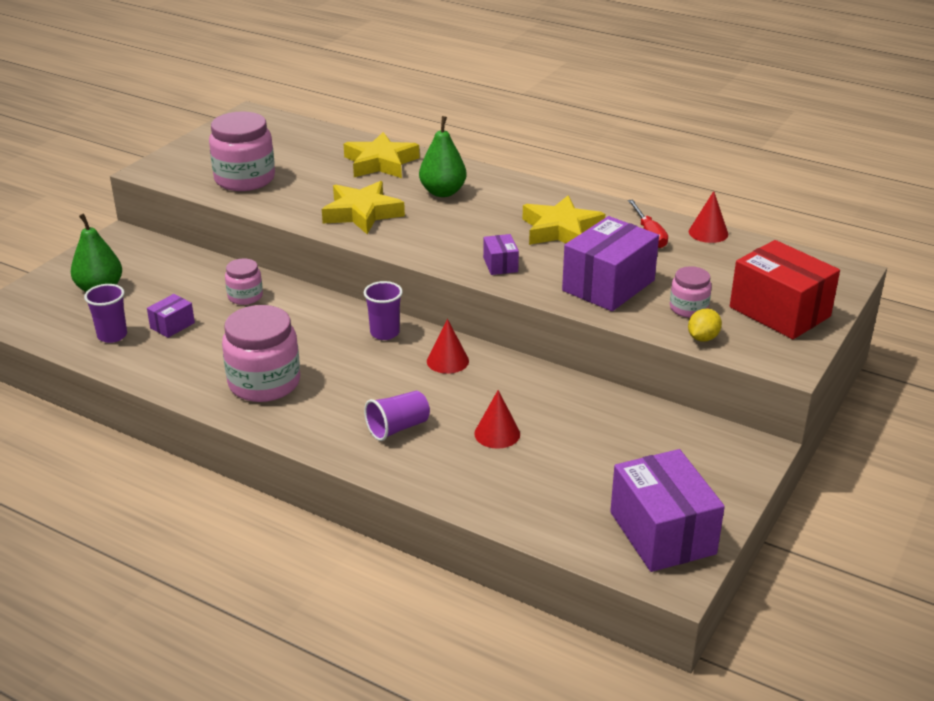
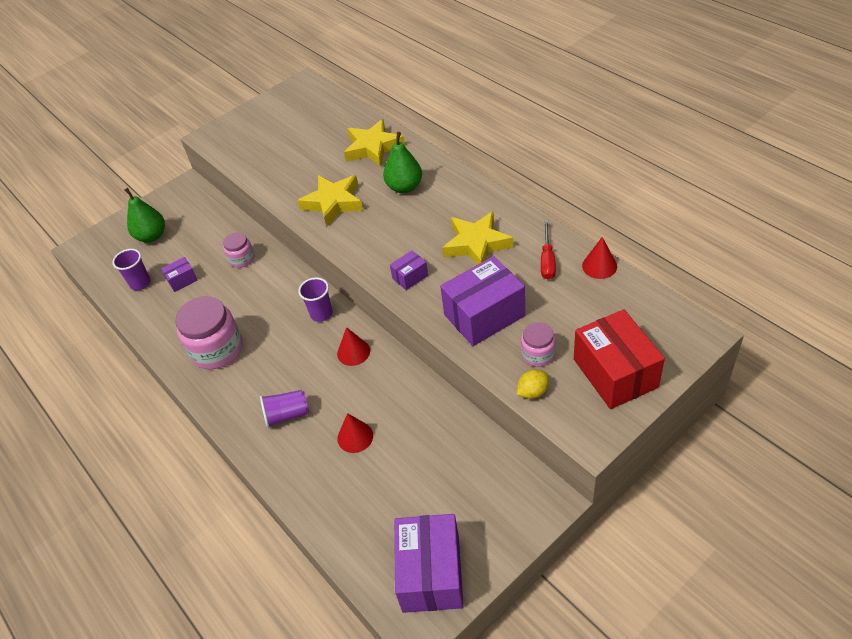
camera: 25 degrees right, 15 degrees up
(244, 179) = (267, 154): pink jar -> none
(500, 265) = (410, 277): purple box -> purple box turned 45 degrees clockwise

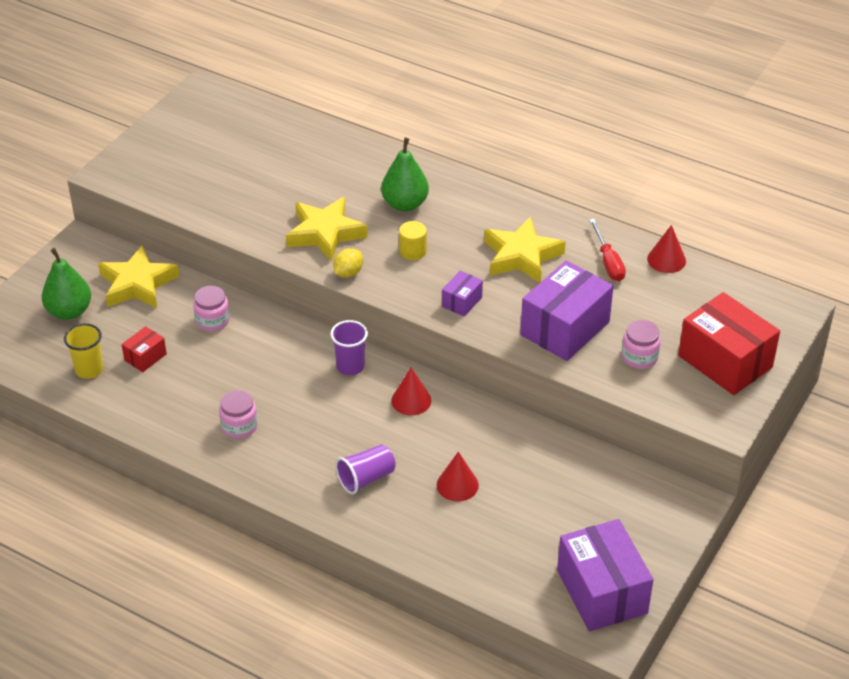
camera: 25 degrees left, 5 degrees down
(140, 283) = (89, 370): purple cup -> yellow cup
(182, 280) = (145, 357): purple box -> red box
(217, 349) = (239, 426): pink jar -> pink jar, size x0.54
(373, 148) = (341, 162): yellow star -> yellow star (137, 284)
(392, 227) = (413, 251): none -> yellow cylinder
(532, 392) = (649, 393): yellow lemon -> yellow lemon (348, 273)

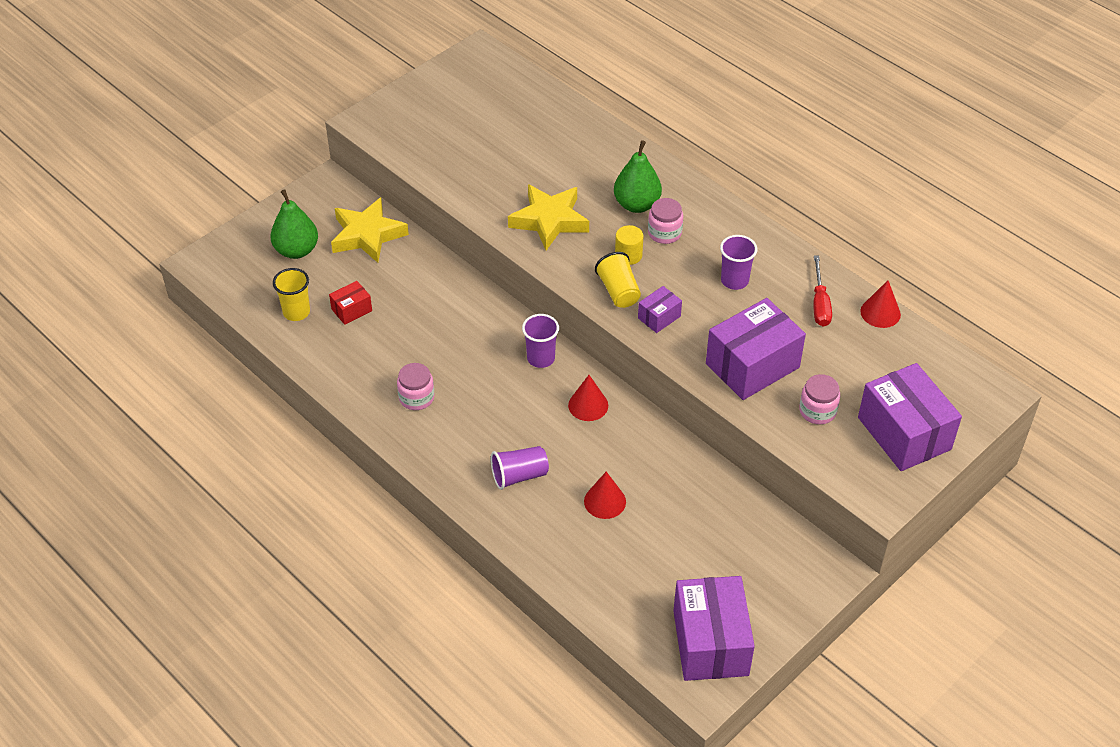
camera: 15 degrees right, 5 degrees up
(212, 321) = (425, 286): pink jar -> pink jar (664, 233)
(348, 273) = (558, 265): yellow lemon -> none
(415, 285) = (618, 291): none -> yellow cup
(521, 256) = (734, 281): yellow star -> purple cup
(725, 361) = (904, 433): red box -> purple box

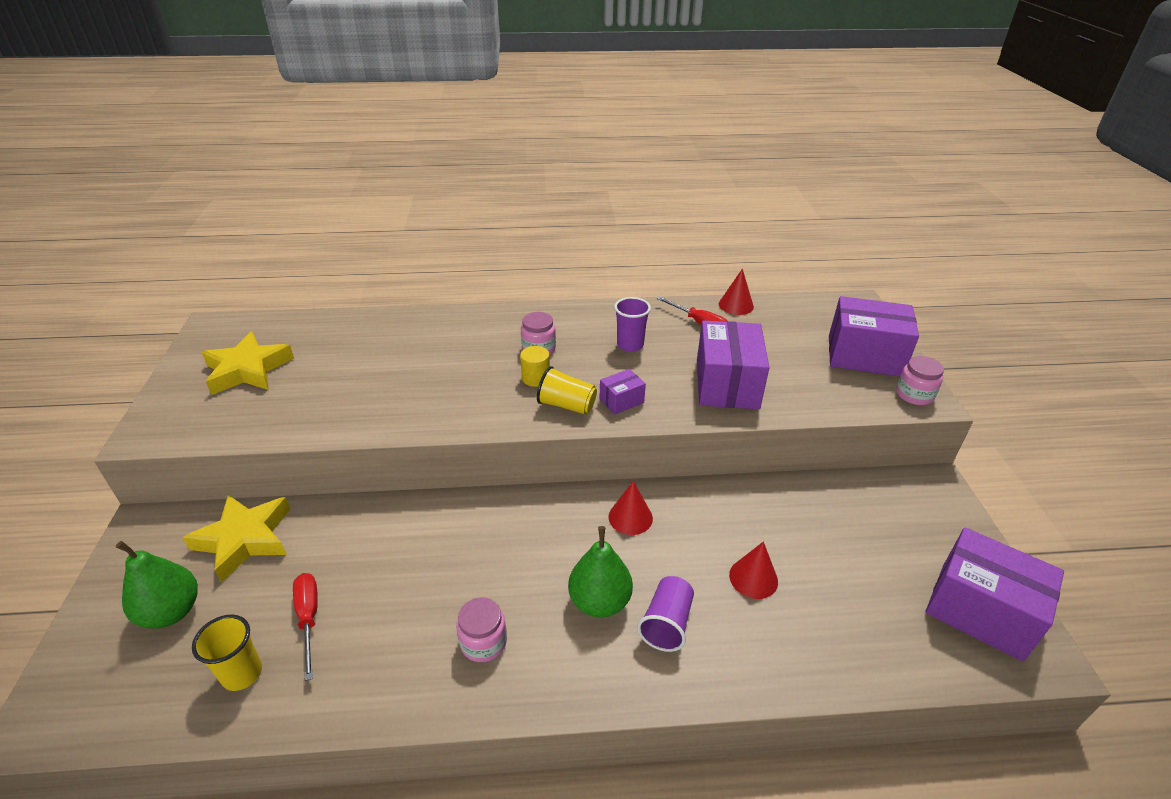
camera: 50 degrees left, 10 degrees down
(351, 310) = (309, 618): red box -> red screwdriver
(541, 358) = (544, 514): purple cup -> none
(549, 221) = (439, 396): yellow star -> yellow star (248, 370)
(637, 205) = (491, 345): green pear -> green pear (600, 601)
(659, 317) = (621, 400): purple box -> purple box turned 60 degrees clockwise
(817, 411) = (806, 380): pink jar -> pink jar (914, 395)

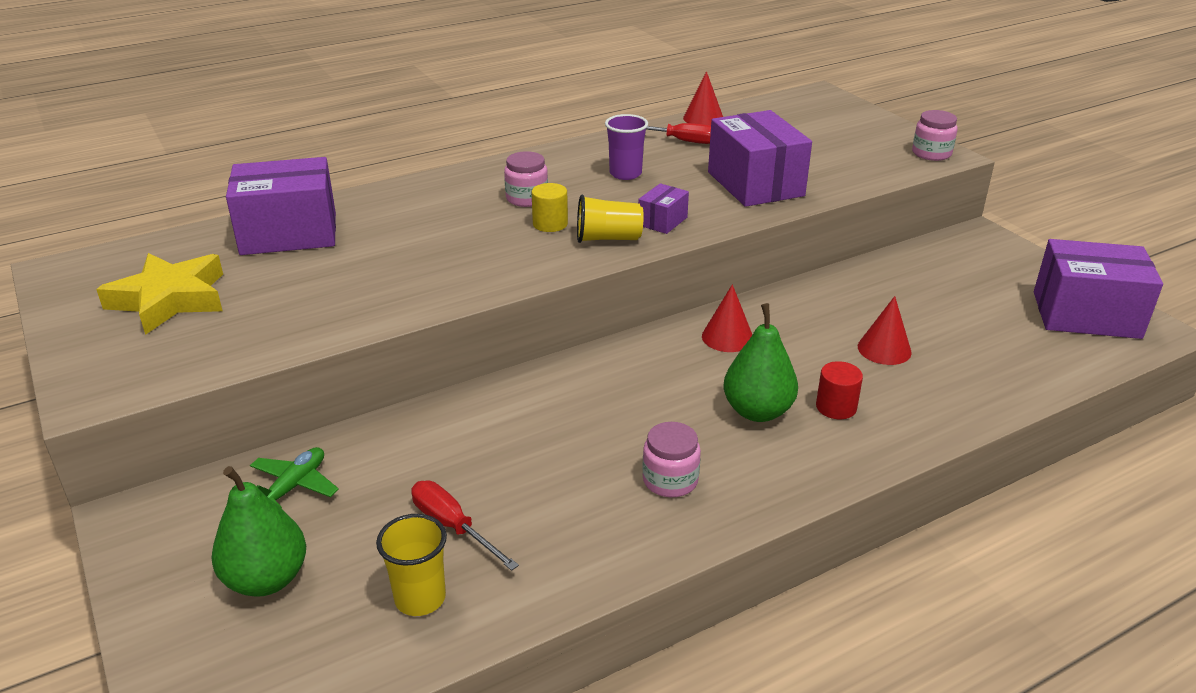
camera: 25 degrees left, 5 degrees down
(244, 539) = (294, 486): yellow star -> green plane
(667, 623) = (836, 407): purple cup -> red cylinder
(864, 355) = (862, 133): purple box -> purple box (289, 233)

